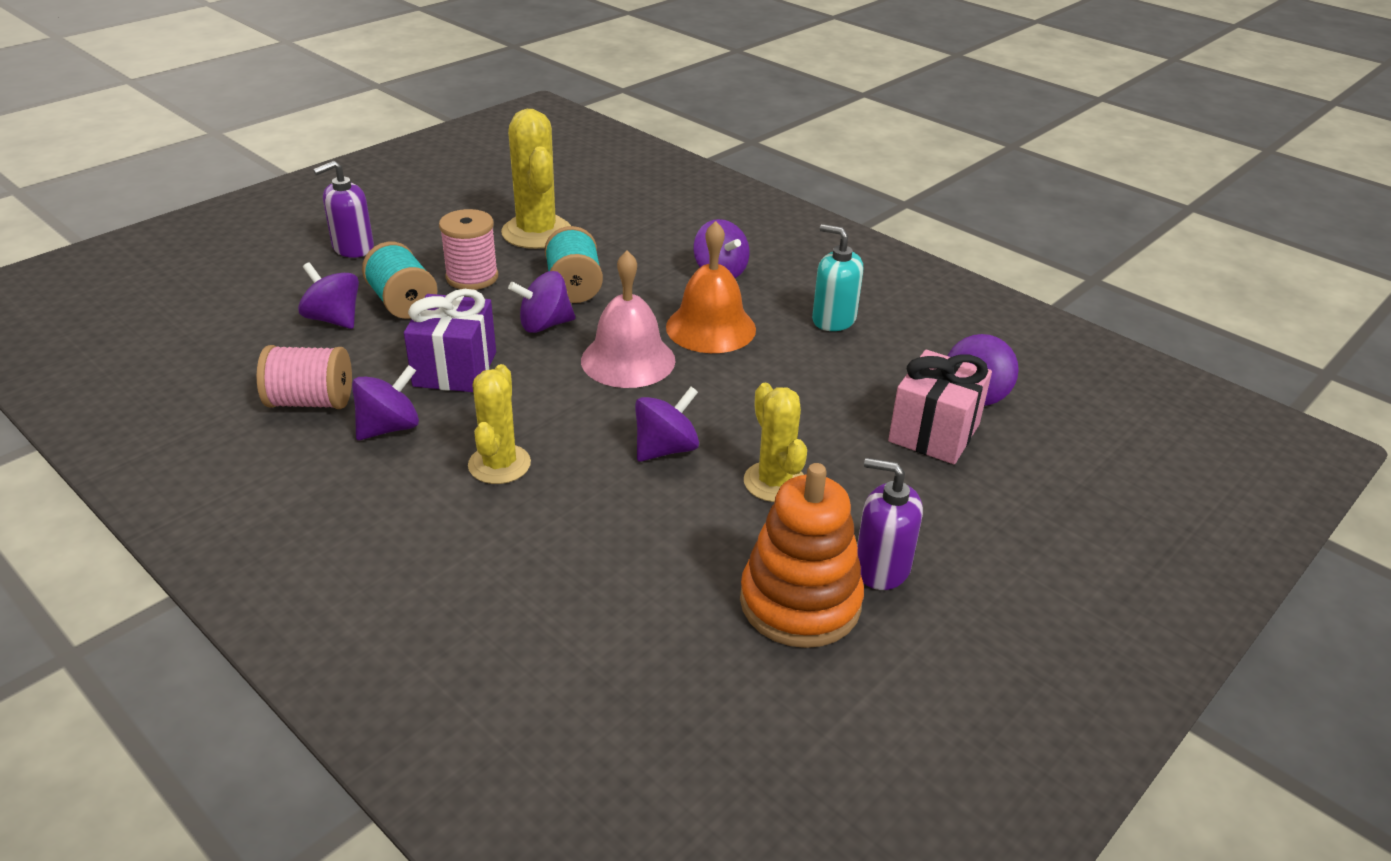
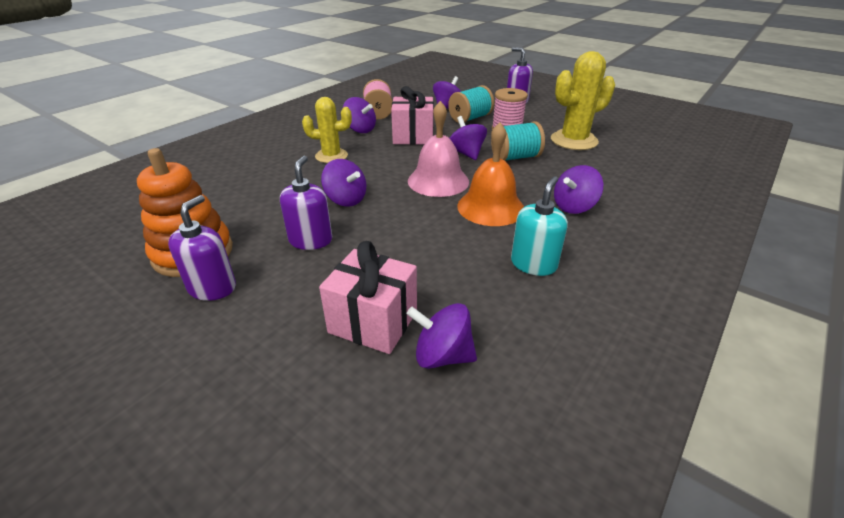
camera: 85 degrees right, 0 degrees up
(455, 369) = (413, 137): purple gift -> pink gift
(774, 482) = (311, 240): yellow cactus -> purple soap dispenser

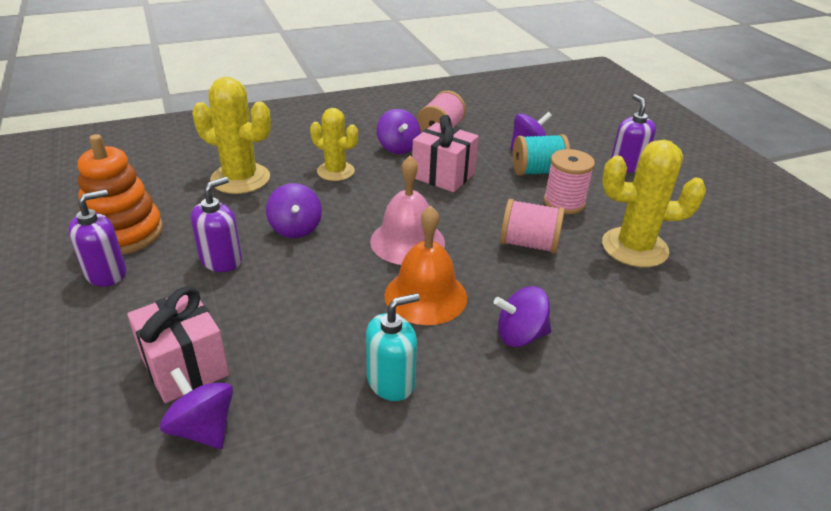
camera: 30 degrees right, 0 degrees up
(257, 183) = (240, 179): none -> yellow cactus
(466, 153) = (478, 218): purple spinning top -> none
(515, 157) = (529, 244): turquoise spool -> pink spool

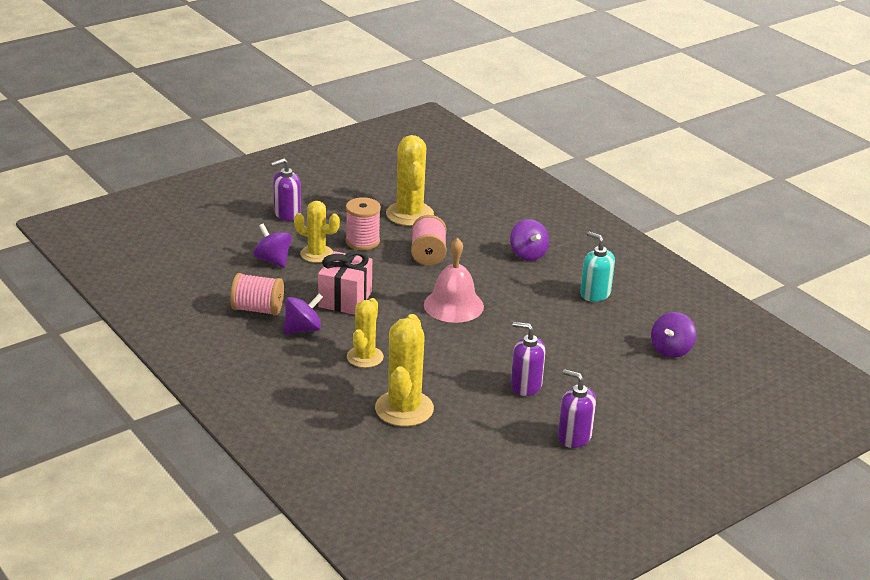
camera: 105 degrees left, 5 degrees down
(124, 233) = (521, 447): orange stacking toy -> none
(185, 366) = (634, 370): pink gift -> none
(295, 228) = (465, 360): purple spinning top -> none
(425, 296) = (511, 290): orange bell -> none
(538, 172) = (316, 254): turquoise spool -> yellow cactus

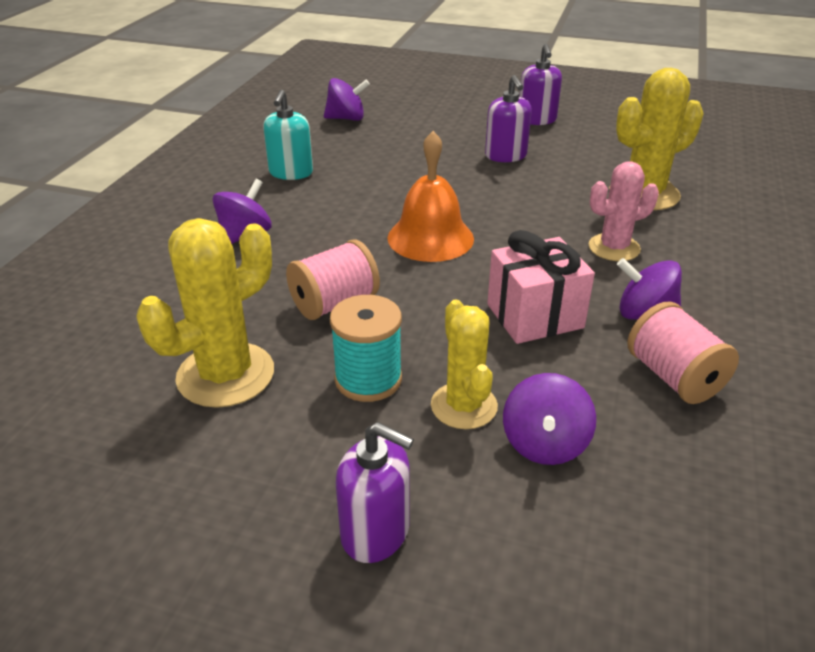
camera: 125 degrees left, 5 degrees up
(362, 241) = (368, 379): pink spool -> turquoise spool
(365, 357) = (614, 248): yellow cactus -> pink cactus
(453, 305) = (430, 238): pink bell -> orange bell

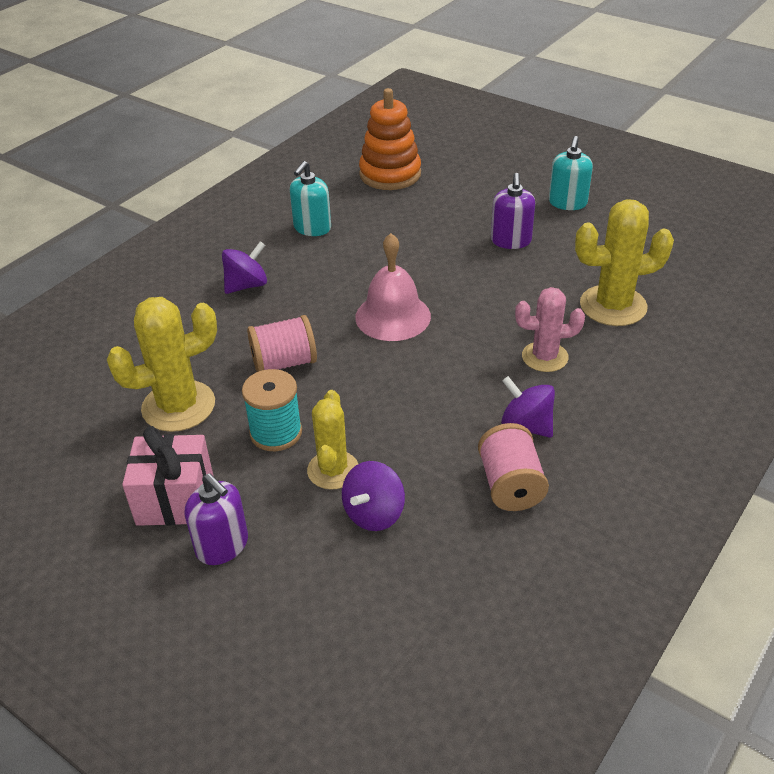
camera: 20 degrees right, 5 degrees up
(346, 118) = (390, 174): purple spinning top -> orange stacking toy
(430, 238) = (393, 316): orange bell -> pink bell
(535, 316) = (434, 407): pink gift -> pink gift (175, 500)
(537, 120) = (567, 203): purple soap dispenser -> turquoise soap dispenser

